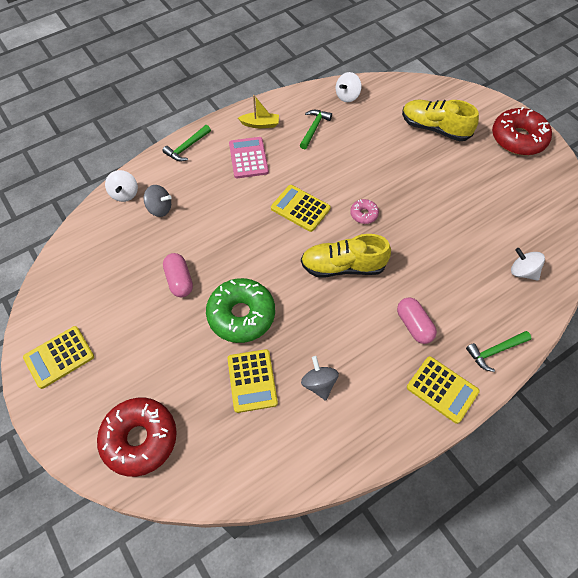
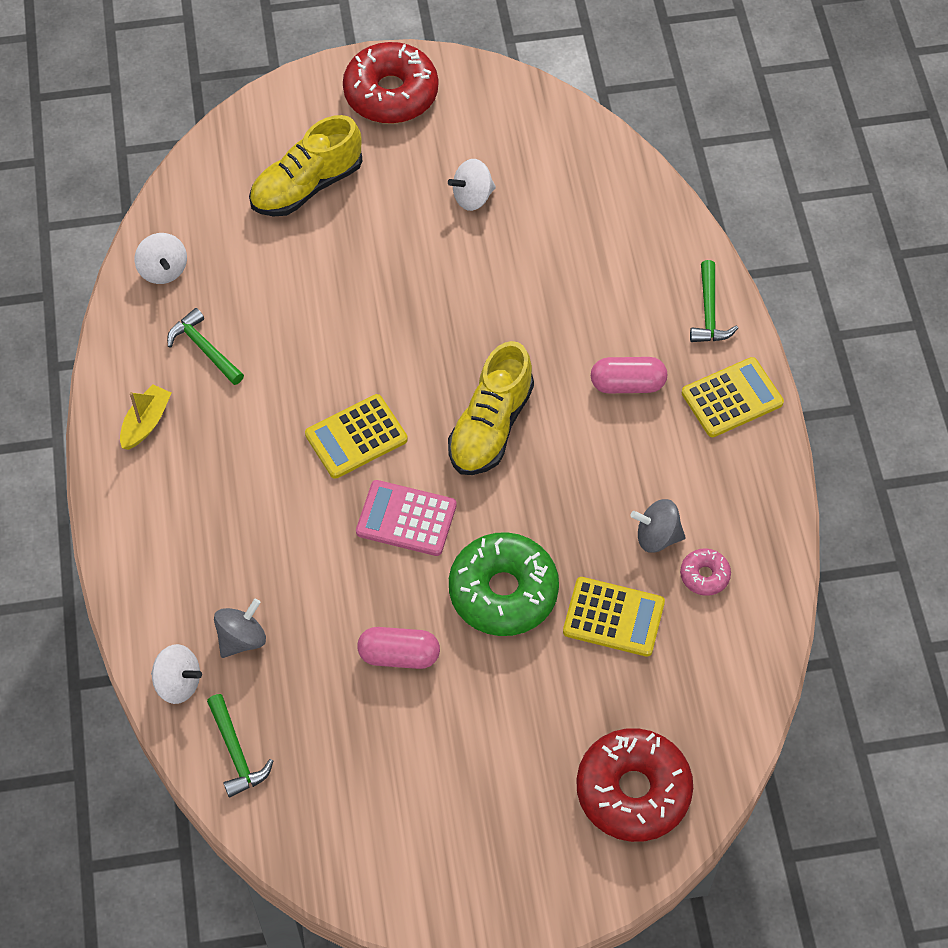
camera: 65 degrees left, 0 degrees up
(59, 357) = (449, 868): yellow calculator -> none
(187, 147) = (130, 553): green hammer -> green hammer (236, 753)
(248, 158) = (210, 469): pink calculator -> pink calculator (406, 519)
(364, 214) = (414, 358): pink donut -> pink donut (704, 575)
(522, 272) = (613, 217): white spinning top -> white spinning top (472, 197)

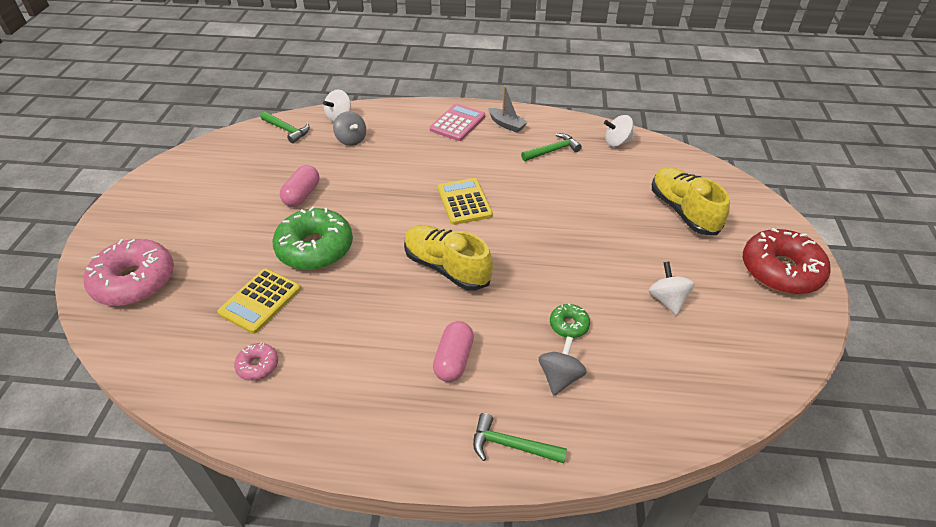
camera: 105 degrees right, 15 degrees down
(146, 423) = (506, 124): yellow boat -> grey boat
(236, 753) = (287, 130): green hammer -> green hammer turned 135 degrees counterclockwise
(406, 519) = (393, 213): pink calculator -> pink calculator (457, 123)
(541, 285) = (569, 325): none -> green donut
(633, 791) = (135, 281): red donut -> pink donut
(657, 536) = (308, 343): grey spinning top -> grey spinning top (559, 377)
(732, 398) = (411, 436): yellow calculator -> none

